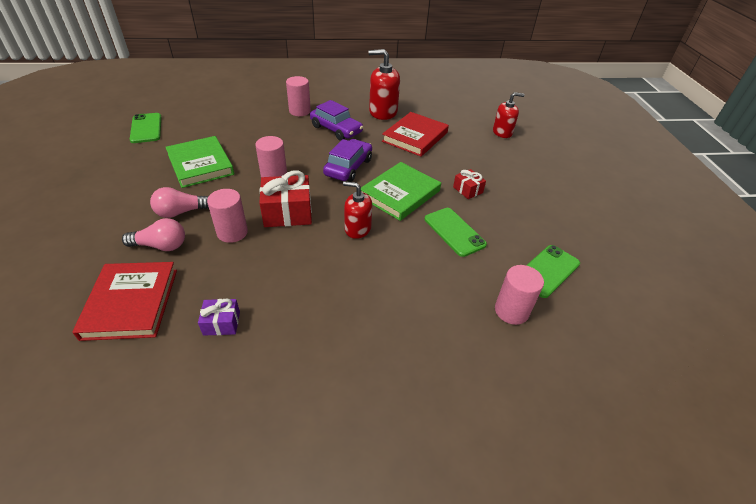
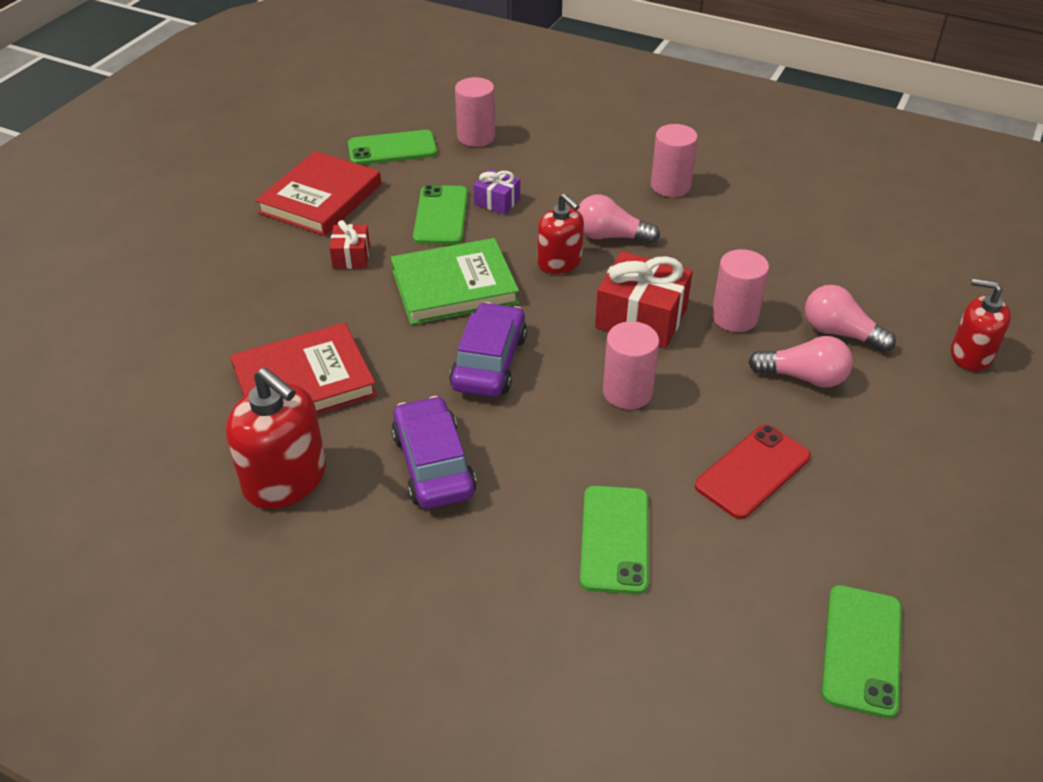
camera: 145 degrees left, 0 degrees up
(131, 303) = (879, 275): red book -> red book (320, 198)
(200, 164) = (752, 471): green book -> red phone
(221, 323) = (777, 223): purple gift -> purple gift (497, 201)
(250, 130) = (615, 539): none -> green phone
(299, 111) = (466, 563): pink cylinder -> pink cylinder (670, 186)
(340, 259) = (610, 236): none -> pink light bulb
(348, 167) = (489, 362): purple car -> purple car turned 135 degrees clockwise
(502, 132) = (138, 330): red soap dispenser -> red soap dispenser (971, 354)

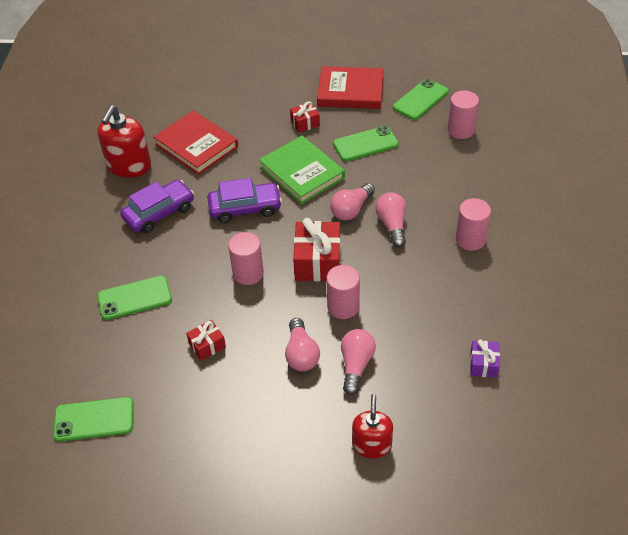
camera: 70 degrees right, 5 degrees up
(392, 149) = (420, 99): green phone -> green phone turned 75 degrees clockwise
(497, 201) = (396, 163): purple gift -> purple gift (483, 364)
(559, 262) = (351, 209): red soap dispenser -> pink light bulb
(752, 471) = (207, 345): red phone -> red gift

